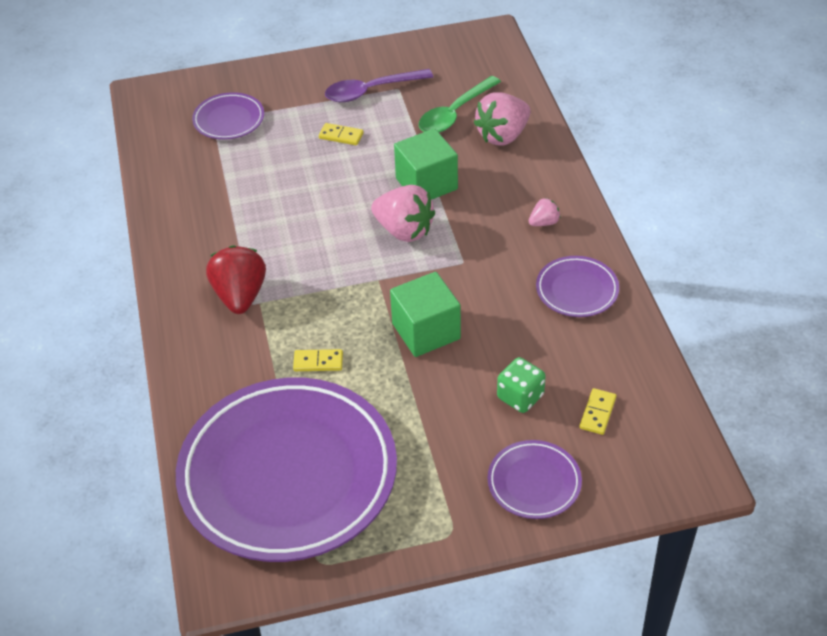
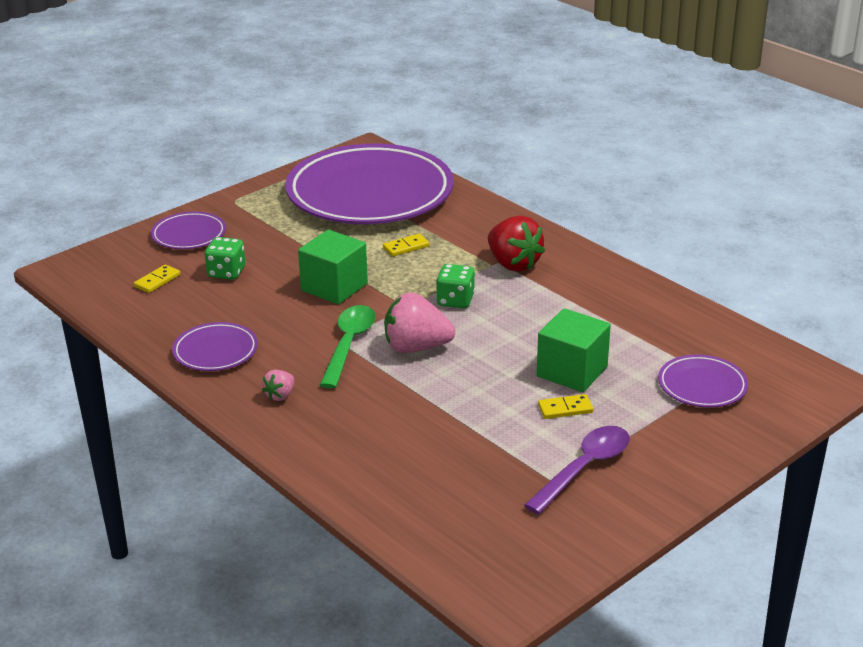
camera: 150 degrees right, 15 degrees down
(330, 270) = (455, 301): none -> green dice
(426, 184) = (429, 392): green cube -> green cube (572, 371)
(455, 113) = (461, 475): green spoon -> green spoon (348, 345)
(503, 136) = (384, 467): pink strawberry -> none
(597, 413) = (157, 281): yellow domino -> yellow domino turned 45 degrees clockwise

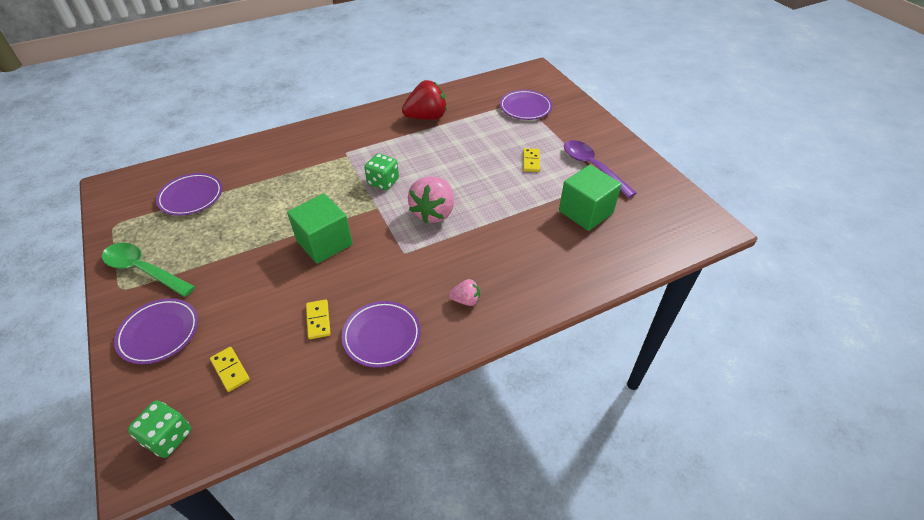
camera: 75 degrees left, 15 degrees up
(226, 272) = (252, 311): green dice -> green dice (168, 437)
(280, 395) = (466, 300): pink strawberry -> pink strawberry turned 45 degrees counterclockwise
(348, 345) = (413, 248): green spoon -> green spoon (144, 270)
(370, 194) = (191, 197): purple plate -> purple plate, size x0.42
(406, 247) = (291, 192): yellow domino -> yellow domino (318, 320)
(513, 264) = (352, 146): red strawberry -> red strawberry (426, 117)
(572, 371) = (492, 150): green cube -> green cube (585, 212)

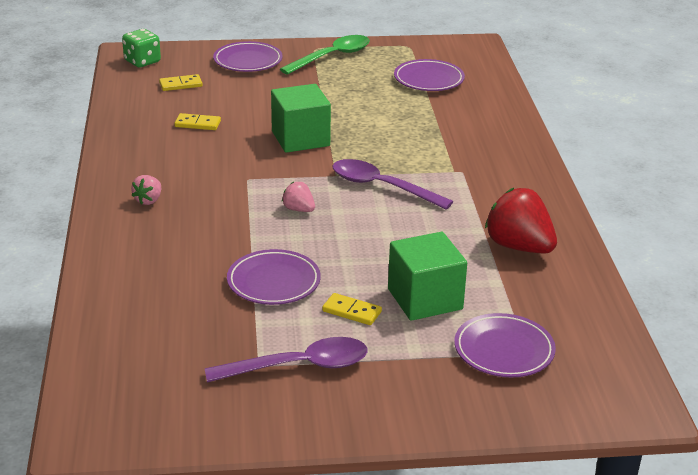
camera: 110 degrees right, 15 degrees down
(382, 336) = (149, 150): purple plate -> purple plate (273, 282)
(383, 182) = (382, 187): green dice -> purple spoon
(426, 117) = (519, 247): red strawberry -> red strawberry turned 135 degrees clockwise
(434, 212) = (299, 209): pink strawberry -> pink strawberry, size x0.50
(585, 212) = (210, 324): green cube -> green cube (425, 299)

